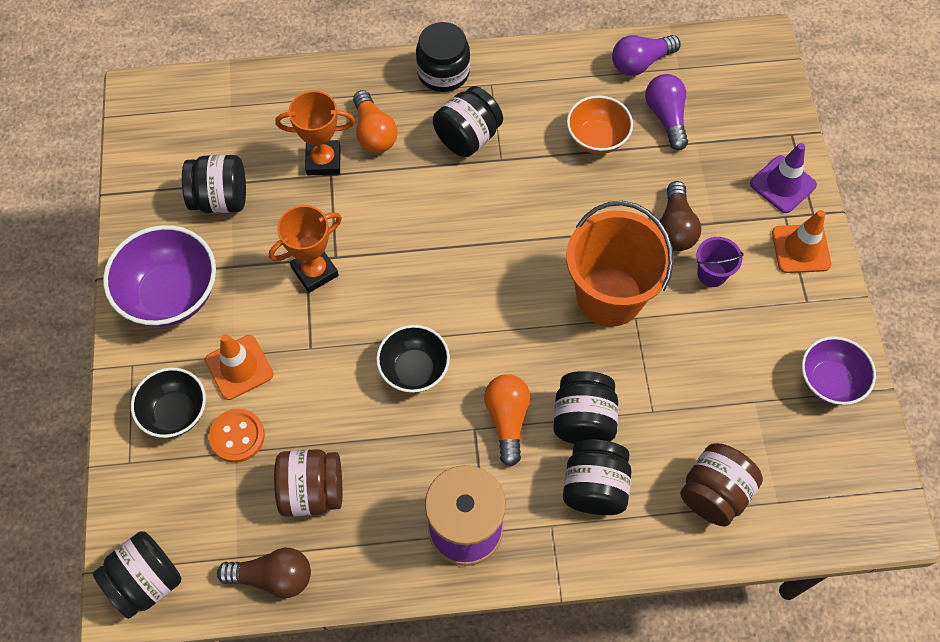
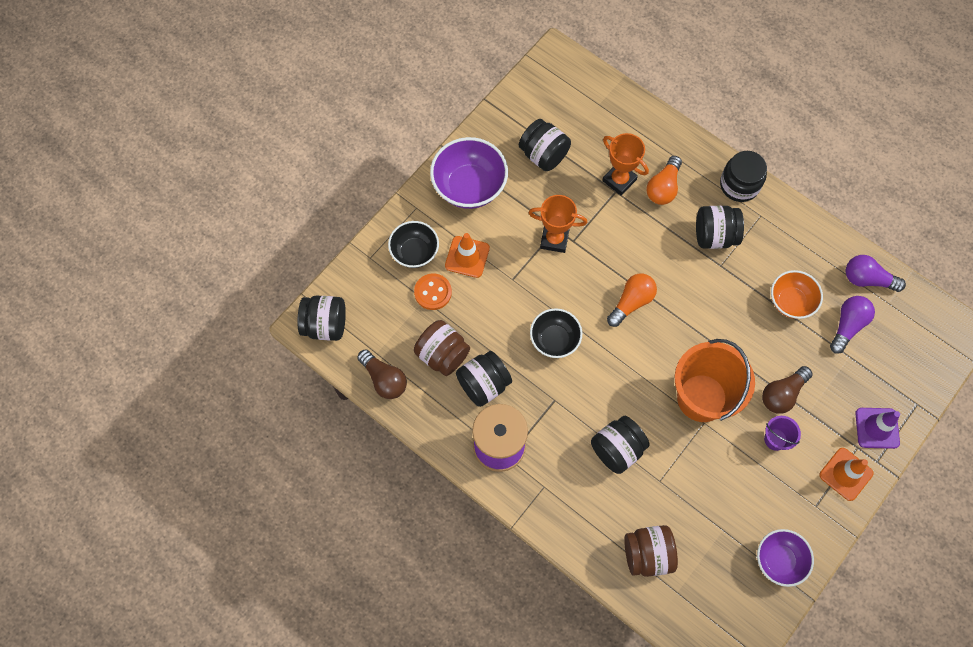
camera: 45 degrees right, 5 degrees up
(507, 419) = (577, 411): orange light bulb -> orange light bulb (631, 302)
(594, 487) = (586, 489): black jar -> black jar (483, 384)

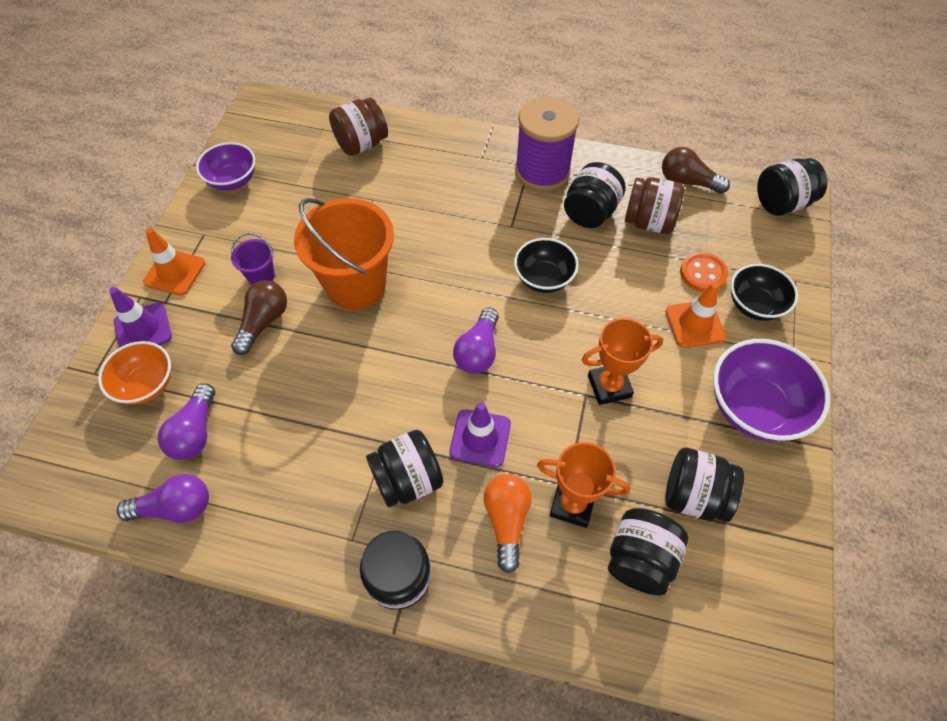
camera: 155 degrees right, 10 degrees down
(617, 449) = (426, 208): black jar -> black jar (639, 559)
(631, 302) = (478, 351): orange light bulb -> purple light bulb
(657, 242) = (480, 438): none -> purple traffic cone
(791, 302) = (278, 432): orange bowl -> orange bowl (146, 385)

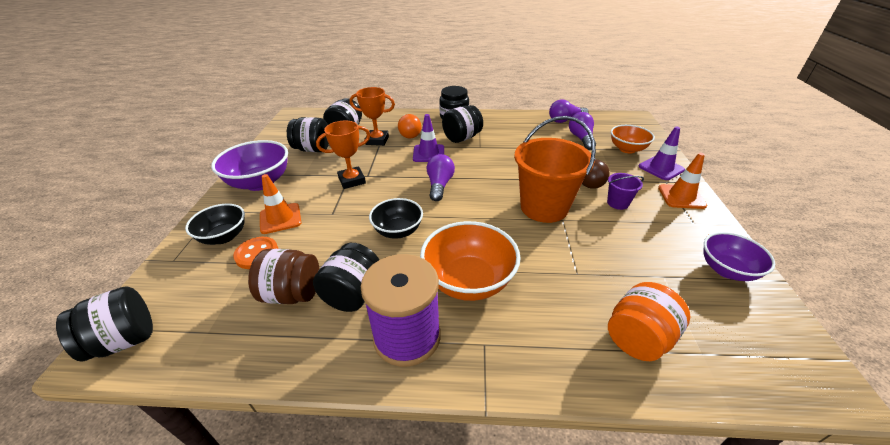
camera: 170 degrees right, 20 degrees down
(361, 144) = (638, 338): brown jar -> orange jar
(479, 208) = (468, 281): none -> orange bowl
(687, 182) = (227, 352): brown light bulb -> none

